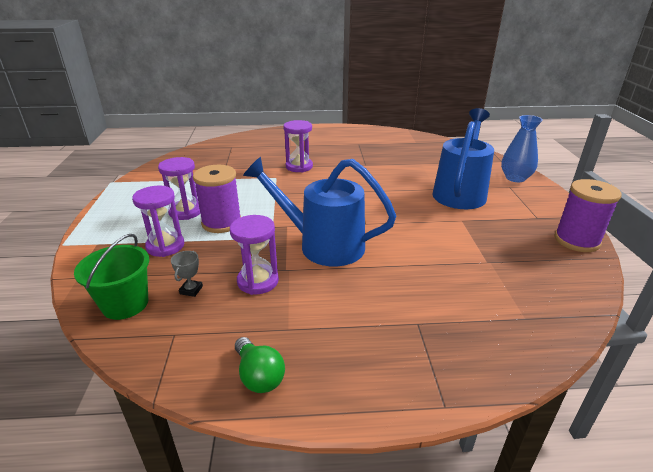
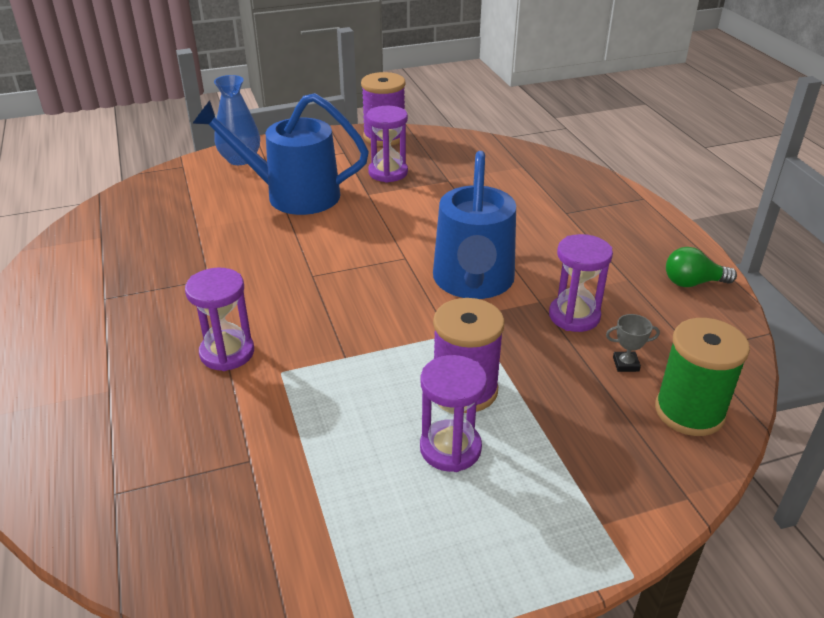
camera: 105 degrees left, 5 degrees up
(125, 304) = (689, 412): green bucket -> green spool
(165, 246) = (558, 429): purple hourglass -> purple hourglass (388, 172)
(259, 376) = (692, 283): green light bulb -> green light bulb turned 135 degrees counterclockwise

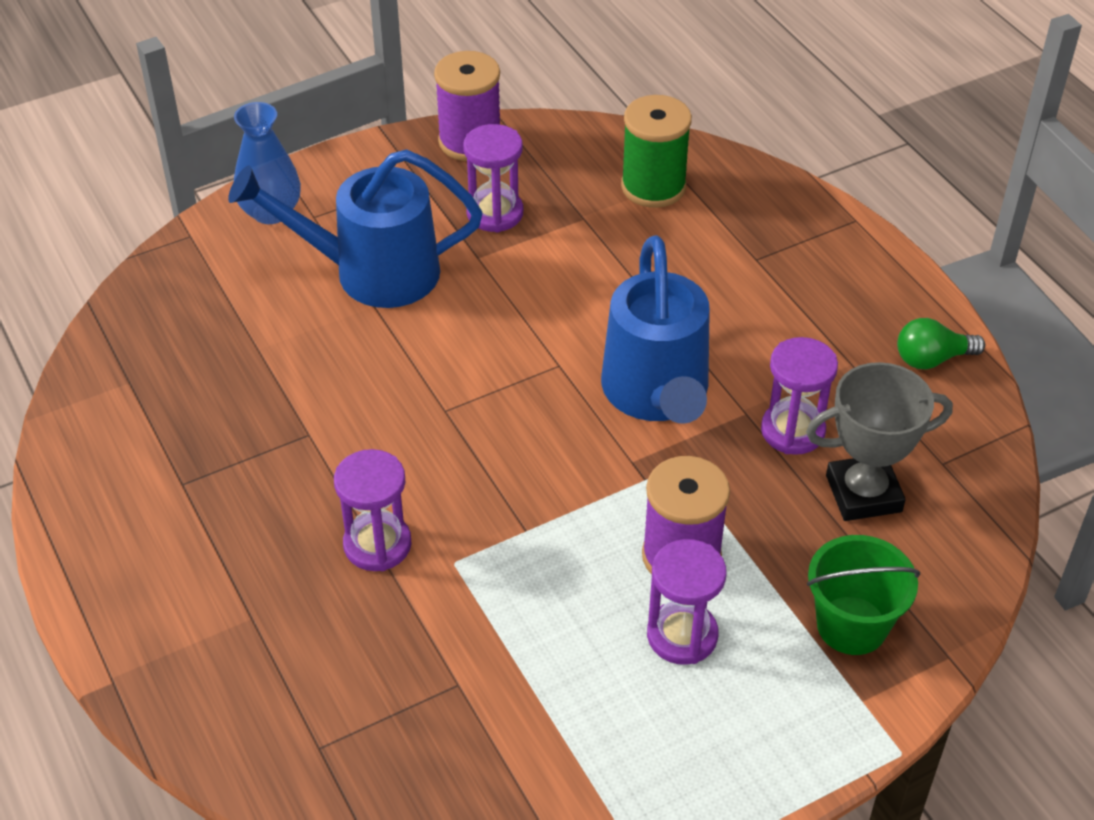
camera: 10 degrees left, 10 degrees up
(601, 460) = (851, 625): none -> green bucket
(625, 364) = (863, 493): grey trophy -> grey trophy, size x2.30
(689, 412) = (942, 549): green spool -> green spool (653, 187)

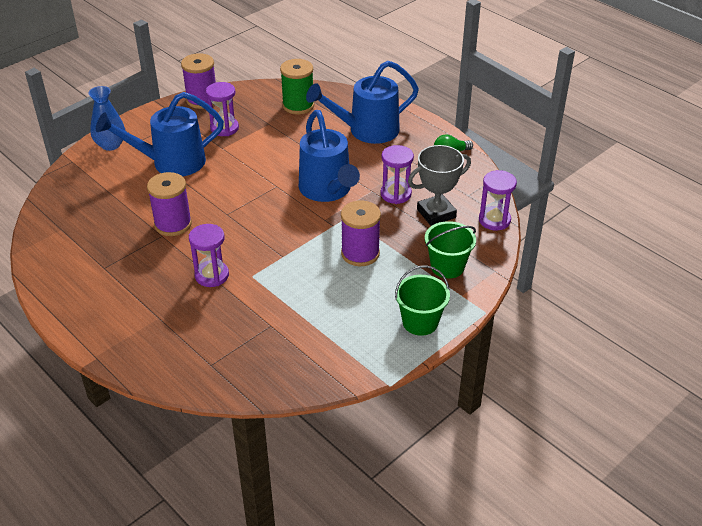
camera: 15 degrees left, 5 degrees down
(336, 413) = (173, 224): none -> purple spool
(682, 635) = (371, 285): purple hourglass -> purple hourglass (494, 220)
(758, 745) = (420, 322): none -> green bucket
(773, 270) = (366, 131): none -> blue watering can

